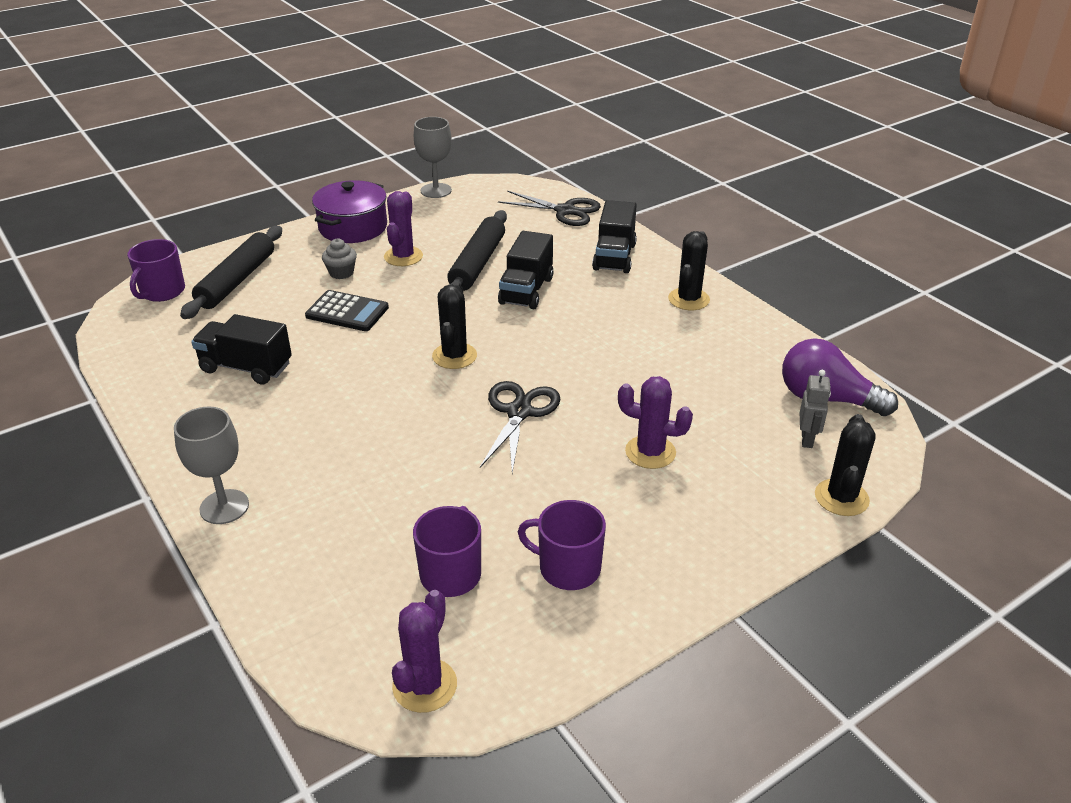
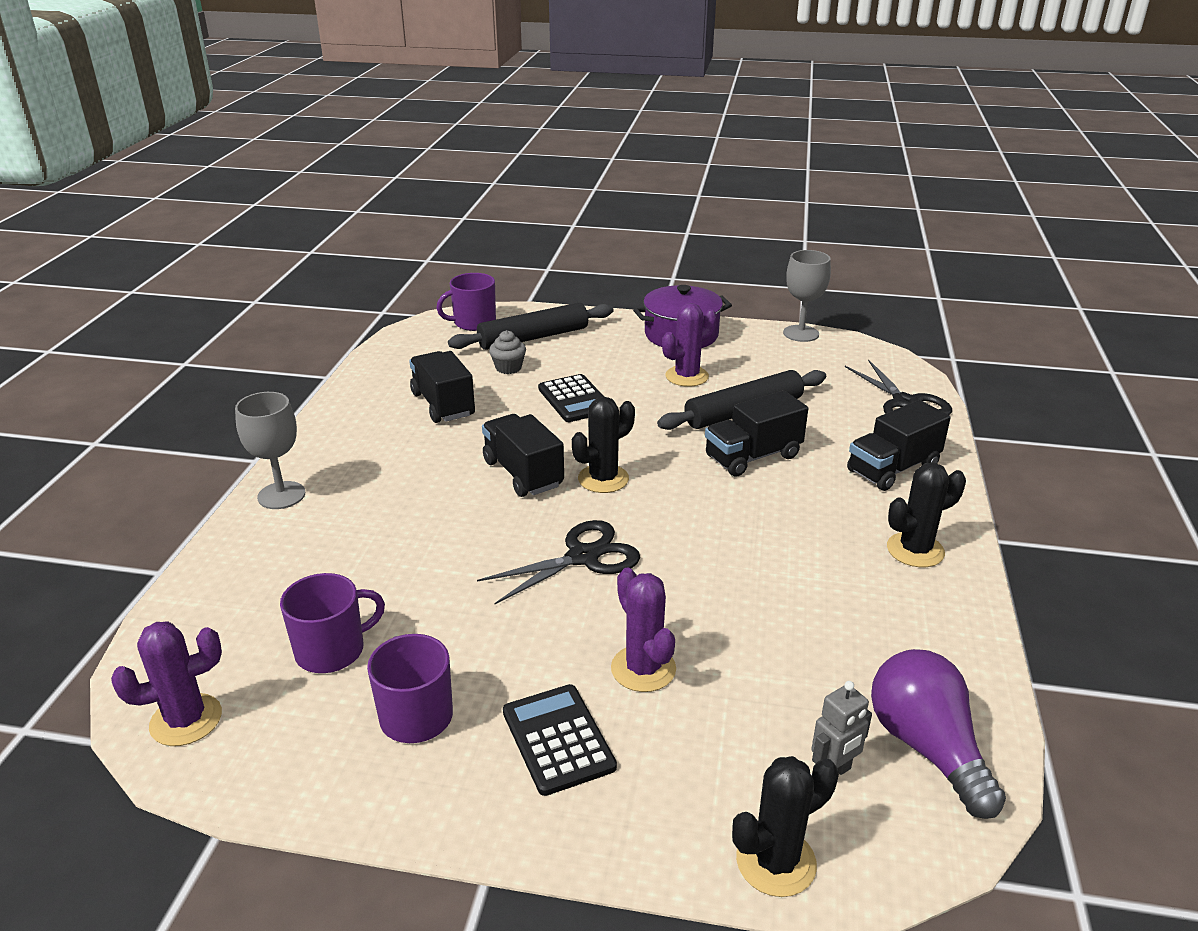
camera: 45 degrees right, 5 degrees down
(341, 273) = (617, 366): grey cupcake -> grey cupcake (508, 368)
(393, 383) = (523, 473): none -> black truck
(664, 520) = (558, 739): none -> black calculator

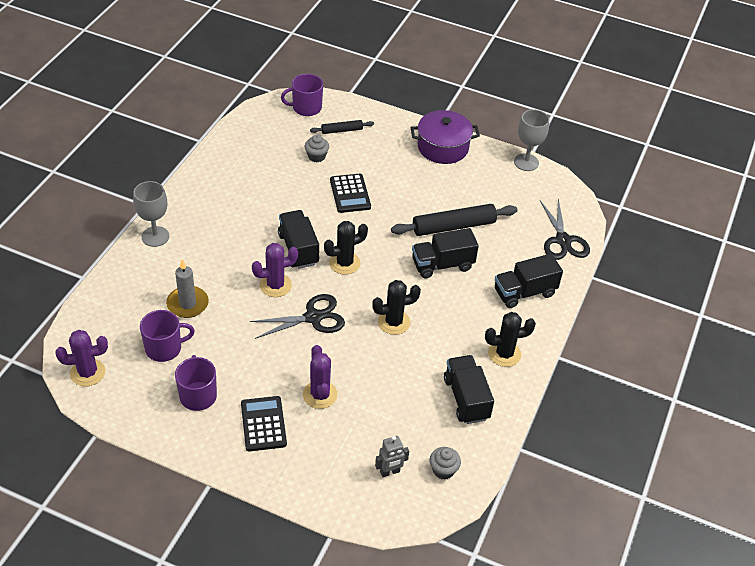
camera: 10 degrees right, 15 degrees up
(359, 576) = (187, 304): none -> grey candle
(443, 404) = (266, 181): black truck -> black truck (466, 398)
(533, 337) = (342, 130): black rolling pin -> black rolling pin, size x0.53
(687, 376) = (430, 188): purple cactus -> purple cactus (275, 285)
(776, 862) = (342, 507): black cactus -> black cactus (393, 322)
(926, 747) = (443, 470): purple light bulb -> grey cupcake

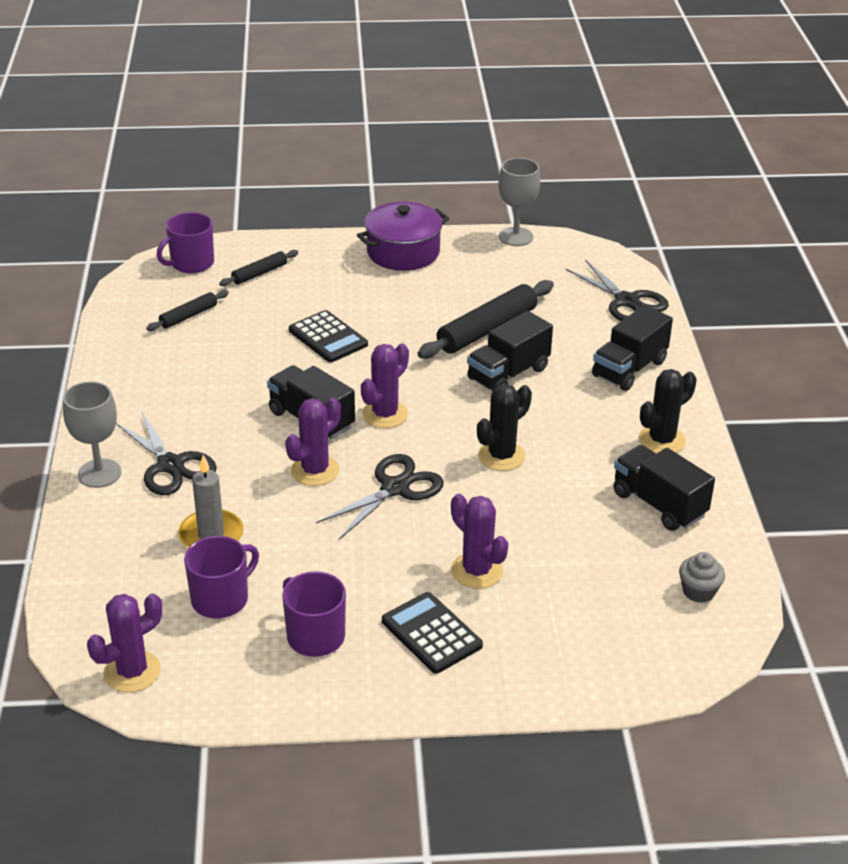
camera: 25 degrees left, 10 degrees down
(197, 247) = (170, 465): none -> black scissors
(278, 146) = (188, 316): none -> black rolling pin
(316, 156) = (250, 311): grey cupcake -> none
(344, 263) = (385, 414): black cactus -> purple cactus
(390, 472) = (637, 621): grey robot -> none

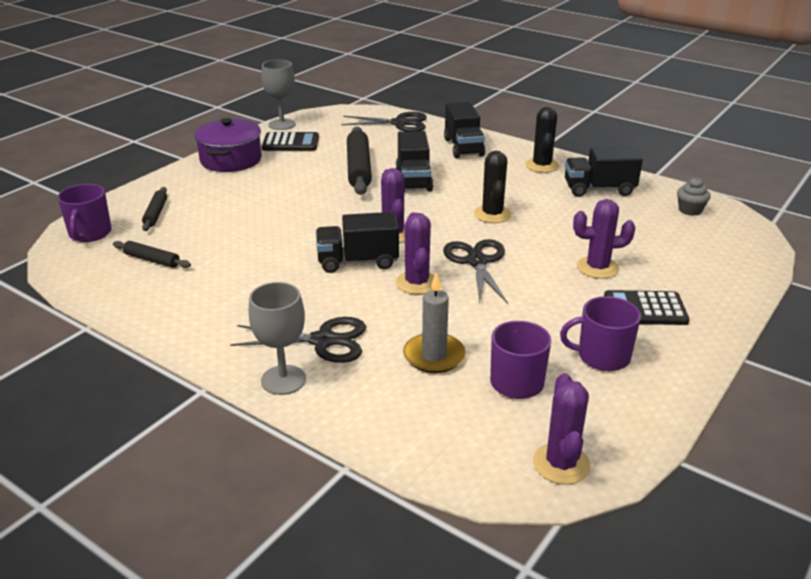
camera: 50 degrees left, 5 degrees down
(188, 316) = (152, 260): black rolling pin -> black rolling pin turned 60 degrees counterclockwise
(328, 337) = (276, 219): black calculator -> black calculator (290, 143)

